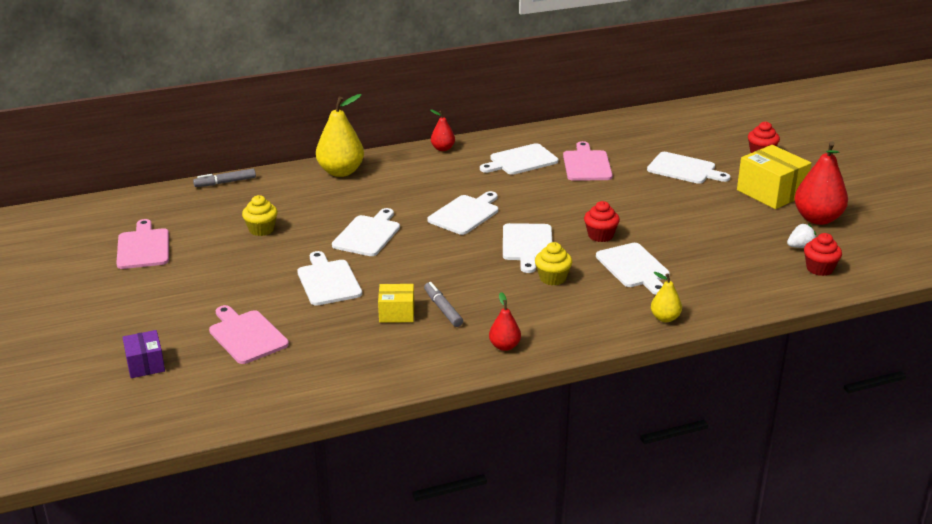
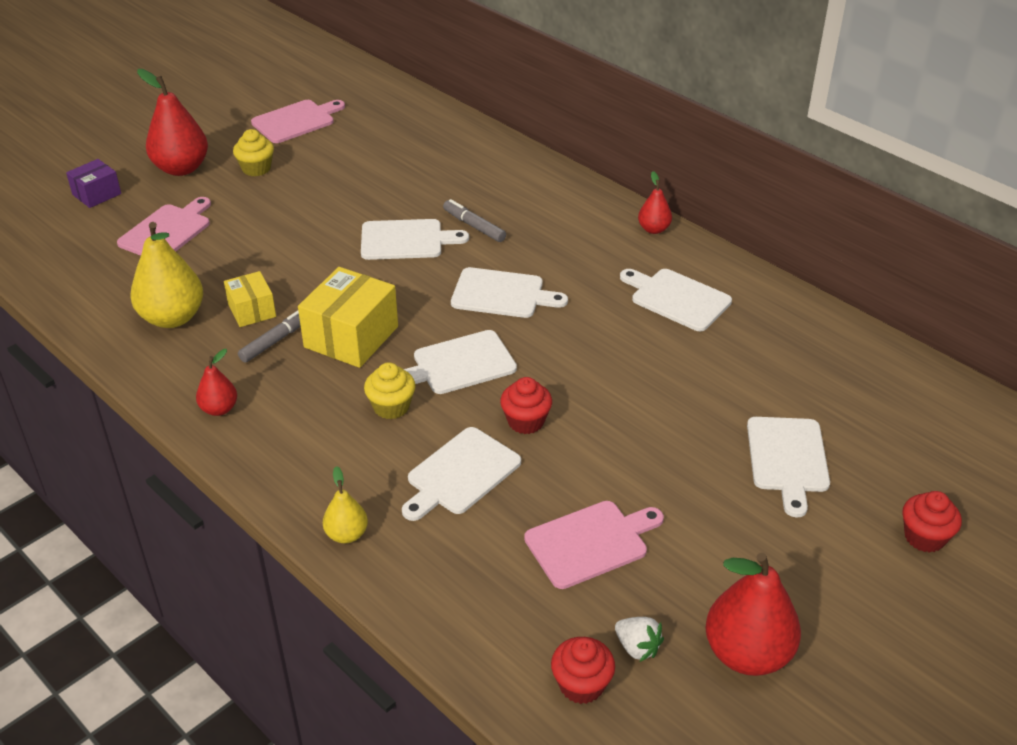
camera: 65 degrees right, 10 degrees up
(153, 314) = (181, 168): none -> red pear
(225, 182) = (453, 119): grey marker -> grey marker (474, 226)
(261, 229) = (372, 172): yellow cupcake -> yellow cupcake (256, 168)
(328, 281) = (293, 245): white cutting board -> none
(341, 172) = (534, 178): yellow pear -> yellow pear (172, 318)
(586, 164) = (716, 358): pink cutting board -> pink cutting board (590, 542)
(771, 193) = (792, 576): yellow box -> yellow box (351, 337)

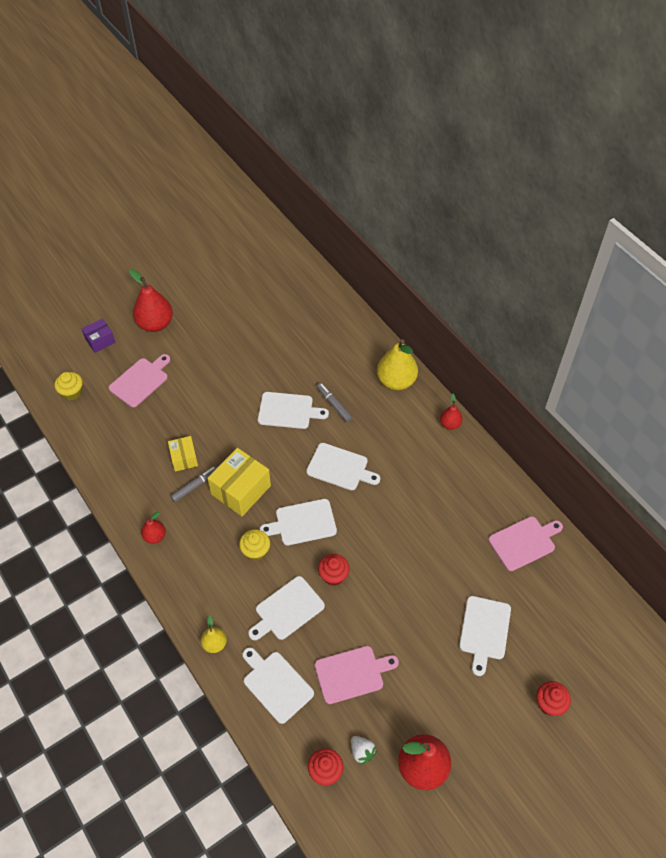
camera: 10 degrees right, 15 degrees up
(172, 318) = (136, 457): yellow pear -> yellow pear (396, 381)
(256, 168) = (203, 331): yellow cupcake -> yellow cupcake (72, 392)
(296, 121) = (235, 288): pink cutting board -> pink cutting board (524, 542)
(677, 298) = (450, 488): white cutting board -> white cutting board (276, 684)

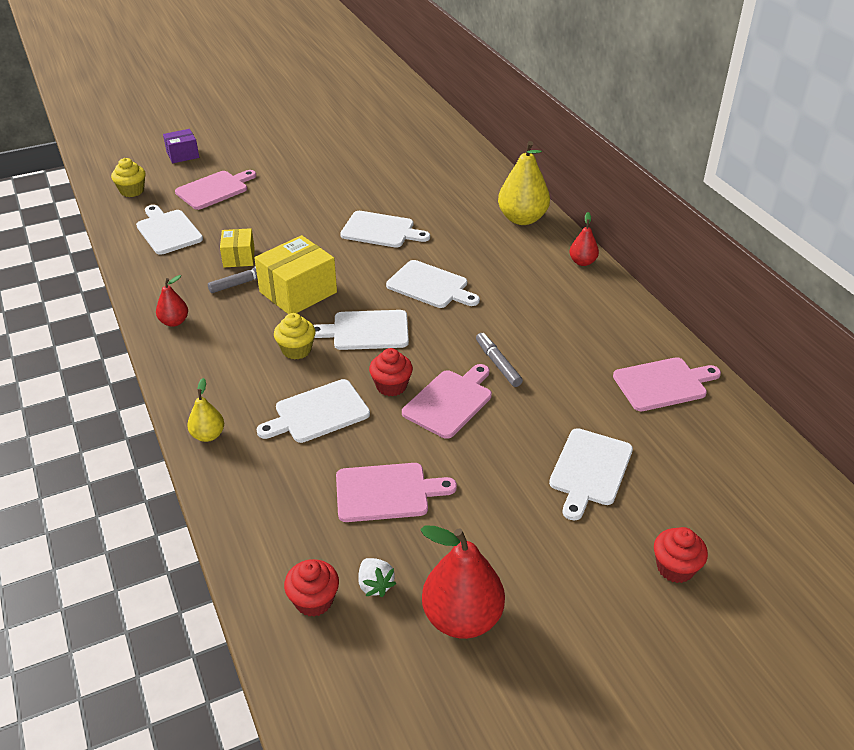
camera: 10 degrees right, 15 degrees down
(155, 324) = (250, 148): red pear -> none
(276, 684) = (276, 490): white cutting board -> white cutting board (168, 231)
(334, 404) = (439, 230): grey marker -> grey marker (498, 364)
(378, 584) = (449, 402): none -> pink cutting board

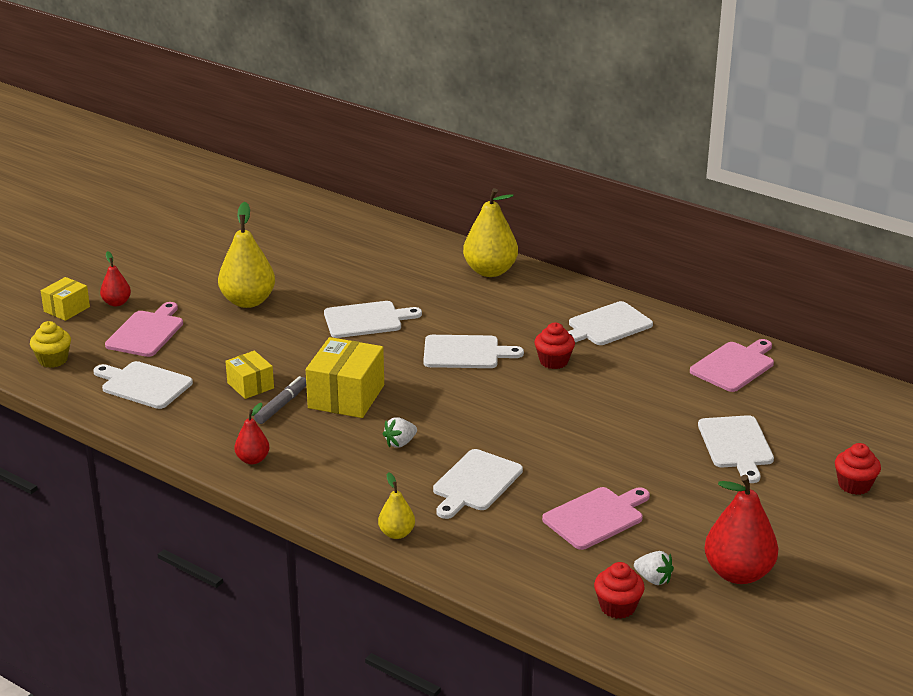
camera: 30 degrees left, 10 degrees down
(182, 155) = (66, 309): purple box -> yellow box
(296, 350) = (400, 443): yellow cupcake -> white strawberry
(309, 187) = (248, 301): none -> yellow pear
(366, 331) = (447, 407): white cutting board -> white cutting board (607, 325)
(391, 386) = (517, 442): red cupcake -> red cupcake (554, 361)
(449, 402) = (578, 436): pink cutting board -> none
(498, 364) = (589, 395): grey marker -> none
(582, 262) = (580, 292): red pear -> red pear (116, 303)

